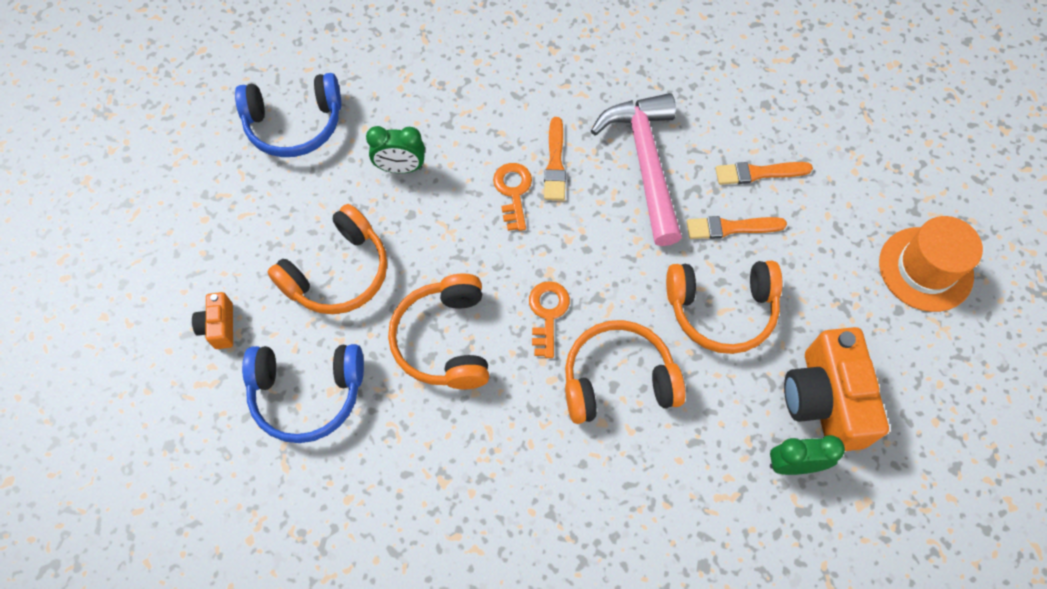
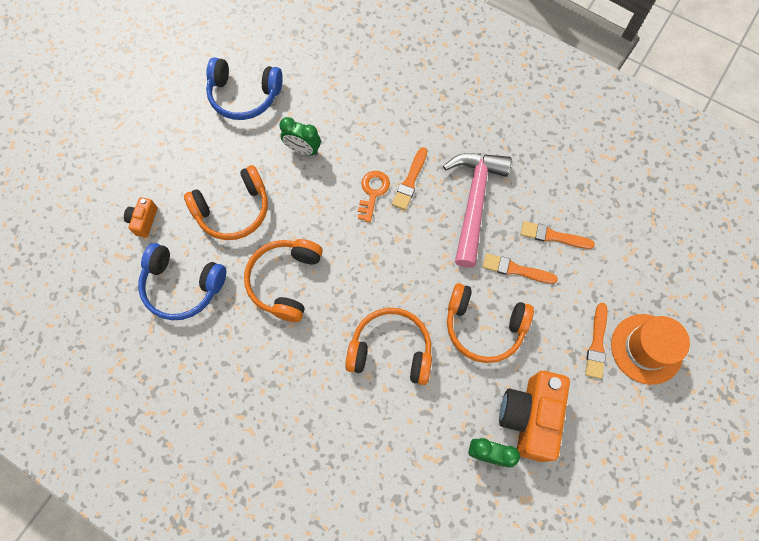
camera: 20 degrees right, 5 degrees up
(547, 313) = (361, 287): orange key -> none
(865, 283) = (597, 344): none -> orange brush

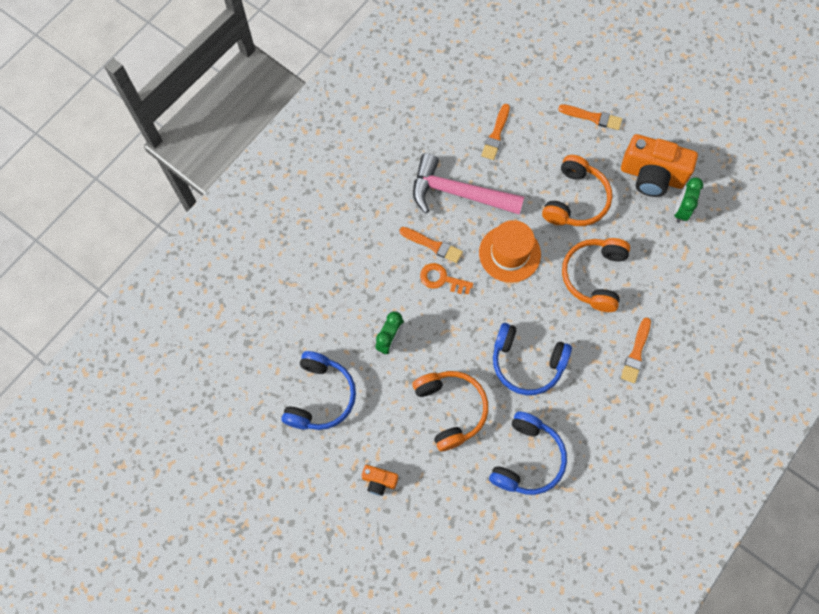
camera: 85 degrees left, 0 degrees up
(144, 221) = (456, 499): orange camera -> orange camera (379, 481)
(285, 281) = (527, 363): orange headphones -> blue headphones
(516, 269) = (525, 168): orange brush -> orange brush (636, 353)
(646, 349) = (597, 83): orange hat -> orange hat (509, 253)

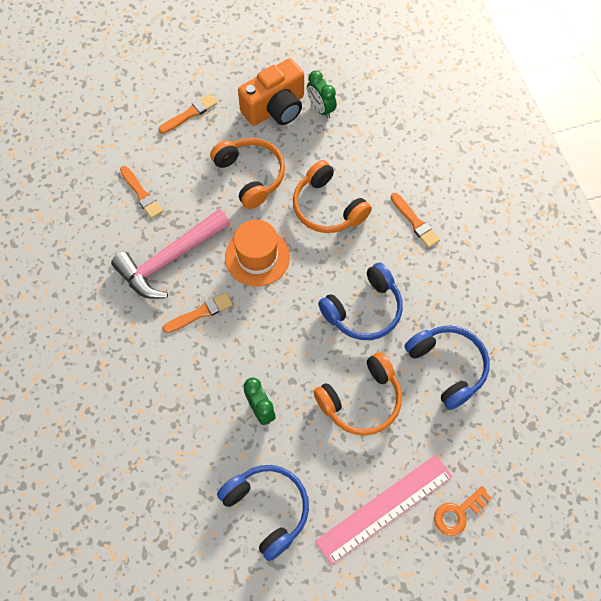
camera: 55 degrees left, 5 degrees down
(379, 481) = (384, 508): orange camera -> pink ruler
(442, 279) = (237, 327): orange key -> orange key (458, 513)
(450, 409) = (361, 400): orange headphones -> orange headphones turned 135 degrees clockwise

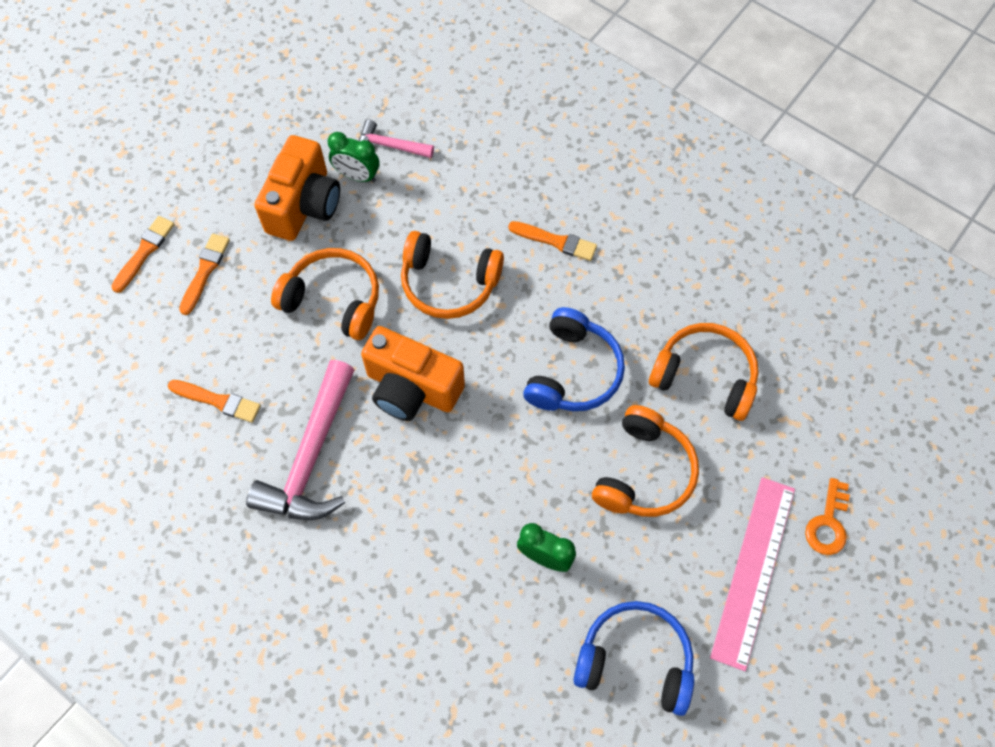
camera: 35 degrees left, 0 degrees up
(200, 313) = (394, 494): orange brush -> orange brush (144, 252)
(257, 257) = (412, 388): orange hat -> orange camera
(355, 102) = (390, 146): none -> pink hammer
(447, 367) = (704, 376): blue headphones -> orange headphones

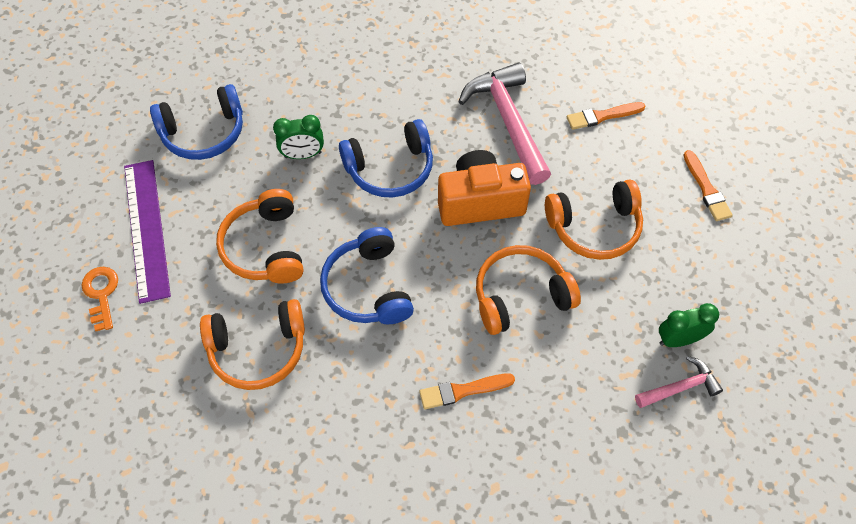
camera: 145 degrees right, 5 degrees down
(144, 252) = (763, 175): orange brush -> none
(304, 205) = (692, 285): orange camera -> none
(468, 480) = (390, 168): none -> blue headphones
(753, 570) = (147, 229): pink ruler -> purple ruler

